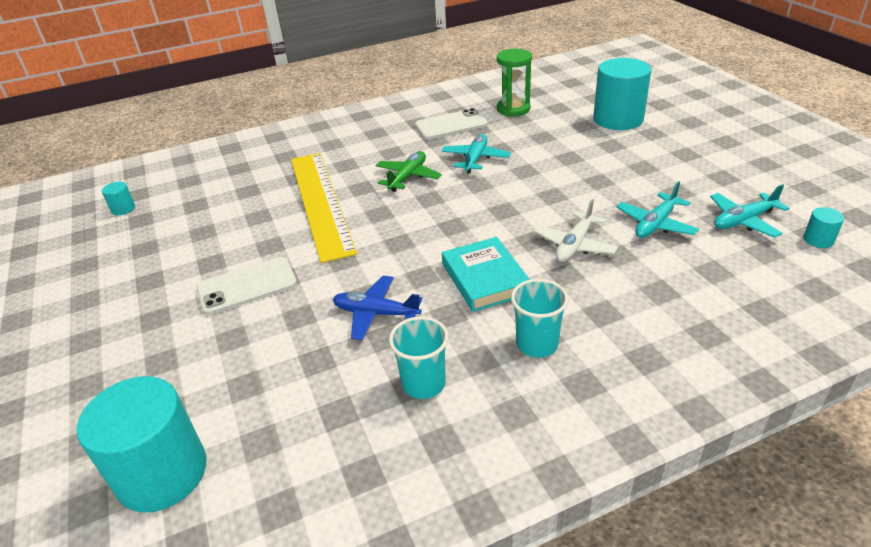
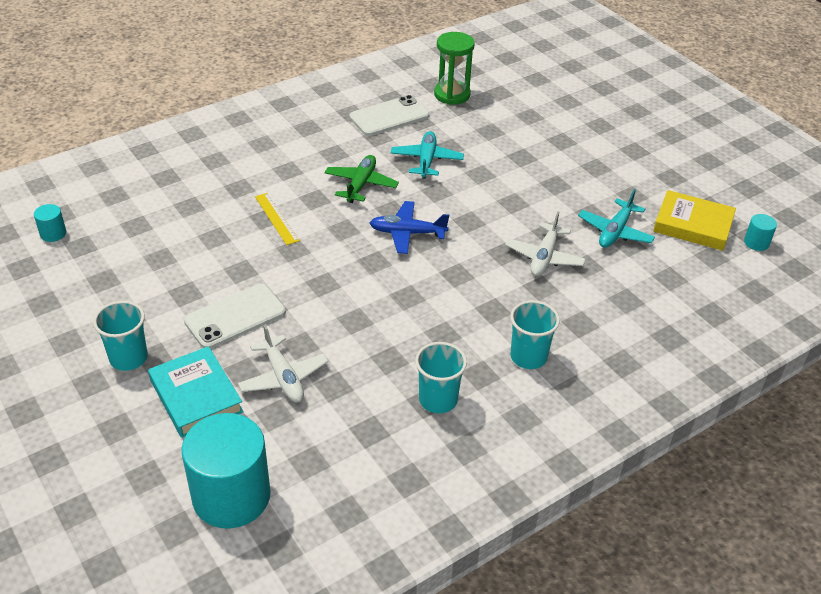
camera: 15 degrees left, 5 degrees up
(131, 318) = (128, 358): none -> turquoise cup
(269, 347) = (283, 377): none -> white plane
(320, 202) = (276, 218): yellow ruler -> yellow ruler, size x0.40
(376, 313) = (375, 337): blue plane -> blue plane (407, 233)
(485, 279) = (468, 296): turquoise book -> turquoise book (196, 396)
(618, 119) = (563, 108): turquoise cylinder -> none
(744, 221) = (693, 225): turquoise plane -> yellow book

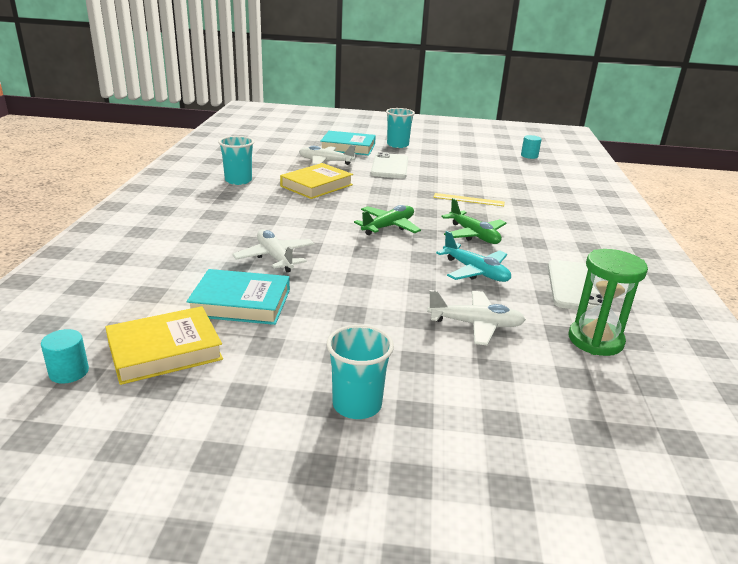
camera: 130 degrees right, 15 degrees down
(231, 496) = (279, 138): turquoise cylinder -> none
(371, 333) = (316, 185): none -> yellow book
(407, 233) = (388, 227): blue plane -> green plane
(496, 136) = (475, 324): none -> white plane
(528, 357) = (210, 210): turquoise cup -> turquoise cup (357, 405)
(615, 231) = (241, 303): turquoise plane -> turquoise book

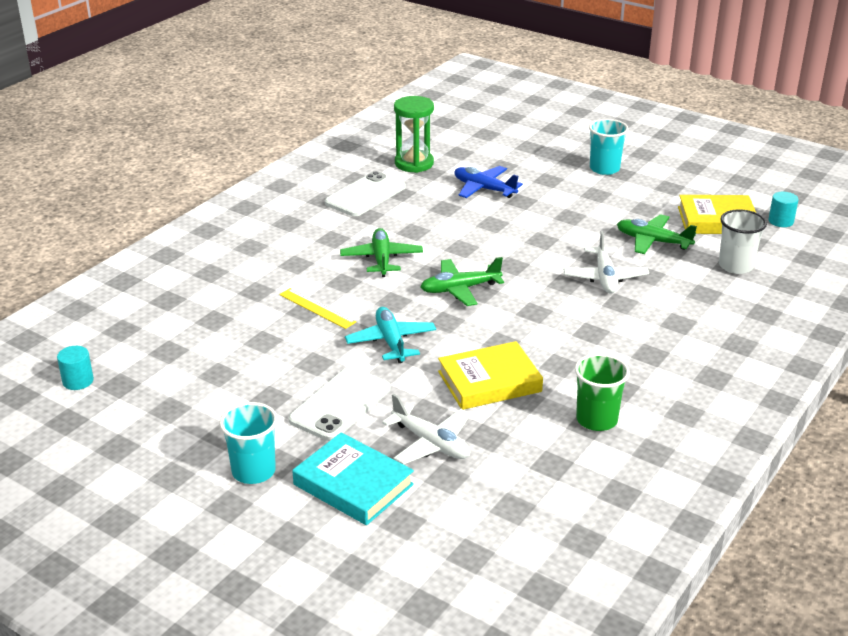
camera: 150 degrees left, 5 degrees up
(141, 295) = (735, 266): none -> white cup
(238, 180) = (596, 420): turquoise cup -> green cup
(241, 303) = (653, 241): turquoise book -> green plane
(475, 271) = (431, 224): turquoise plane -> turquoise plane (391, 342)
(475, 324) = (484, 189): white plane -> blue plane

